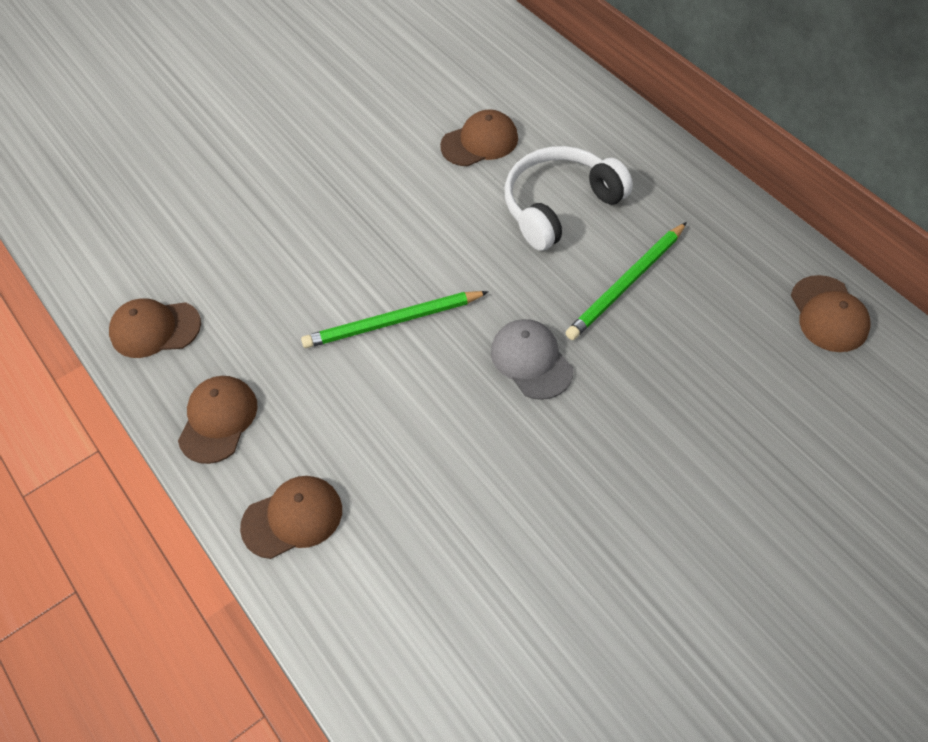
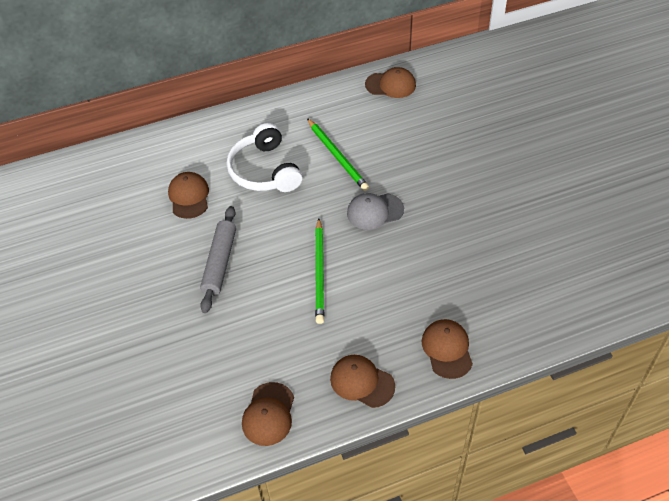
camera: 75 degrees left, 5 degrees down
(377, 208) = (219, 263): none -> grey rolling pin

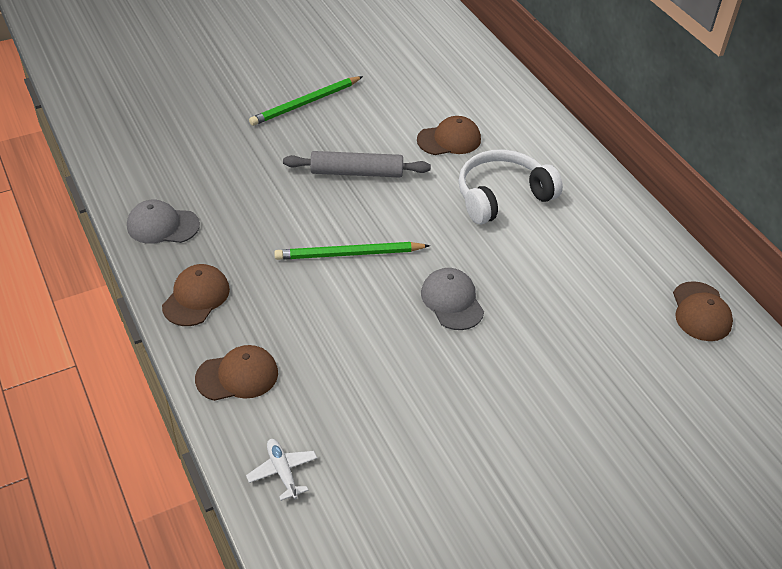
camera: 80 degrees right, 5 degrees down
(268, 414) = (162, 225): brown cap -> grey cap
(337, 156) = (542, 260): green pencil -> green pencil (306, 103)
(533, 320) = (282, 471): none -> white plane

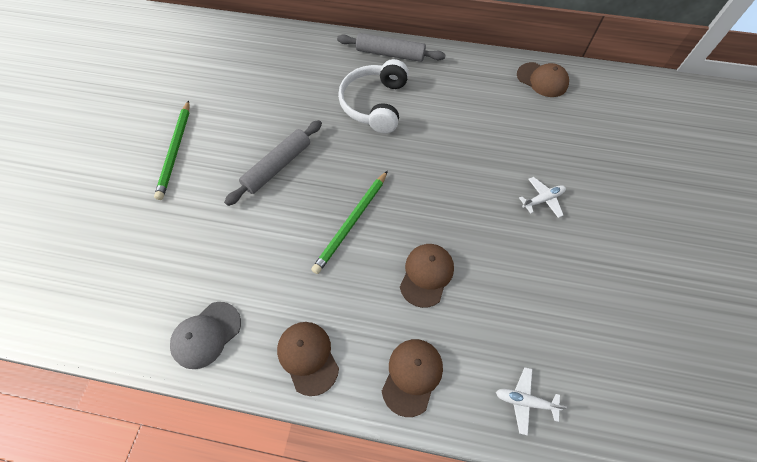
camera: 50 degrees left, 15 degrees up
(449, 140) = (298, 96): brown cap -> brown cap (426, 275)
(452, 301) = (443, 191): grey cap -> none
(526, 387) = (542, 200): none -> white plane
(581, 171) = (390, 54): none -> grey rolling pin

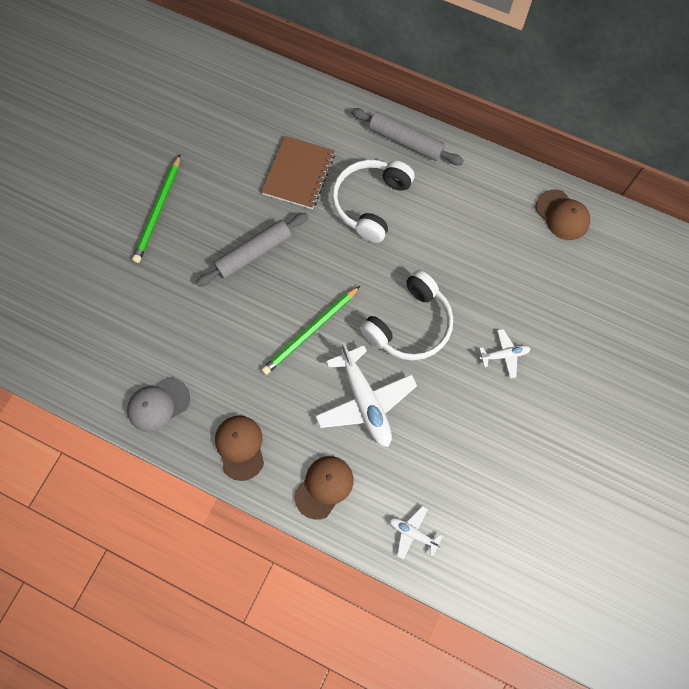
camera: 15 degrees right, 10 degrees up
(303, 95) = (299, 174): none -> brown notebook
(426, 275) = (365, 401): brown cap -> white plane
(446, 194) = (410, 325): none -> white headphones

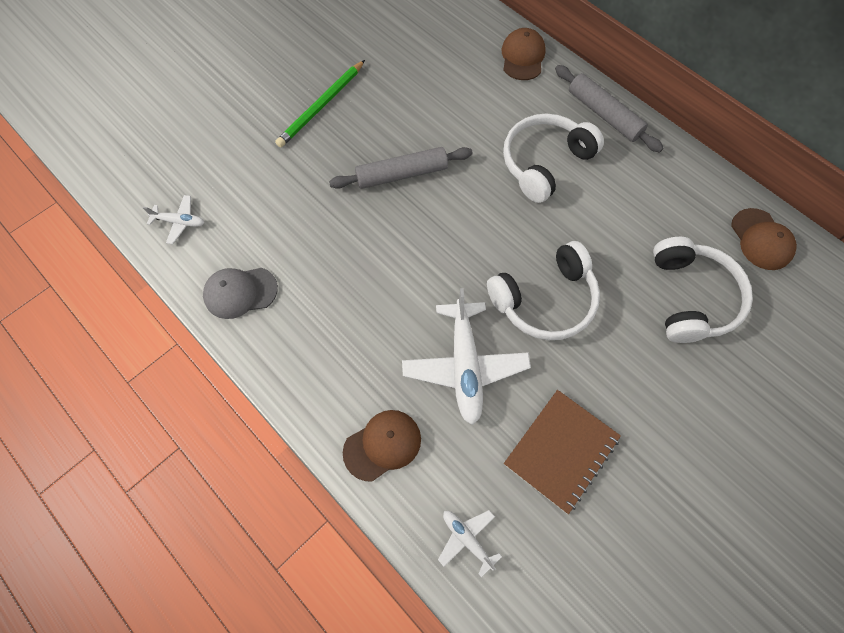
camera: 20 degrees right, 5 degrees down
(240, 447) = (307, 367): brown cap -> brown cap (522, 57)
(299, 174) = (478, 113): brown notebook -> brown notebook (561, 451)
(311, 331) = (432, 271): green pencil -> none
(504, 355) = (646, 369): white plane -> white plane (179, 222)
(522, 283) = (691, 297): none -> white headphones

